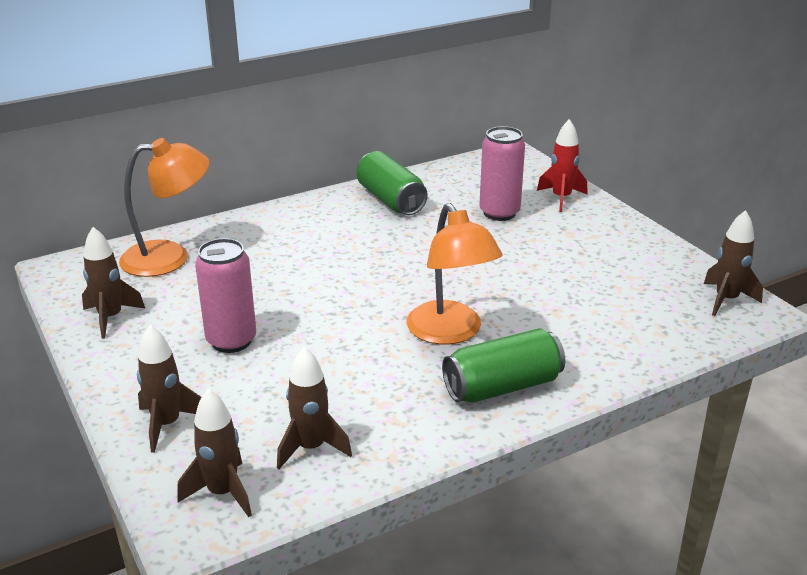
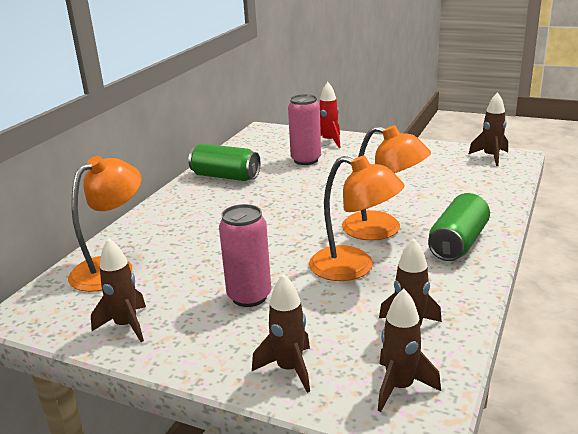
camera: 35 degrees left, 5 degrees down
(358, 360) = (354, 268): none -> orange lamp

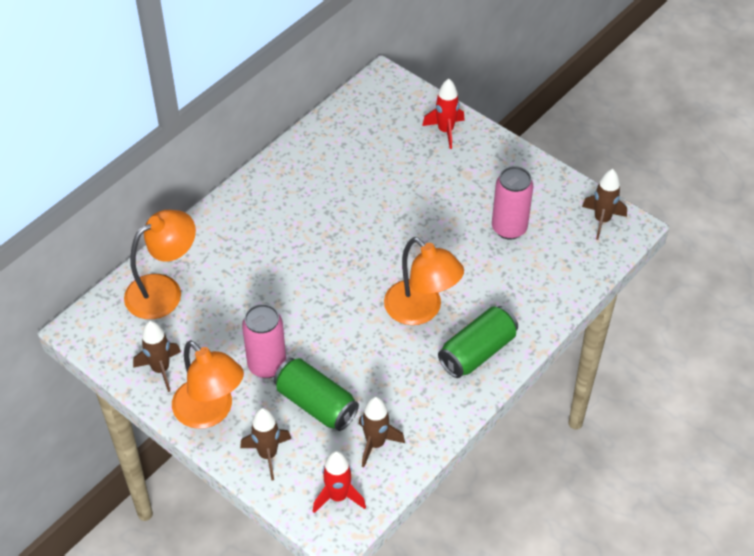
camera: 15 degrees right, 25 degrees up
(225, 176) = (308, 170): green can -> green can (316, 404)
(306, 160) = (403, 163): pink can -> pink can (509, 228)
(354, 268) = (368, 356): orange lamp -> orange lamp (210, 412)
(400, 387) = (338, 496): brown rocket -> red rocket

